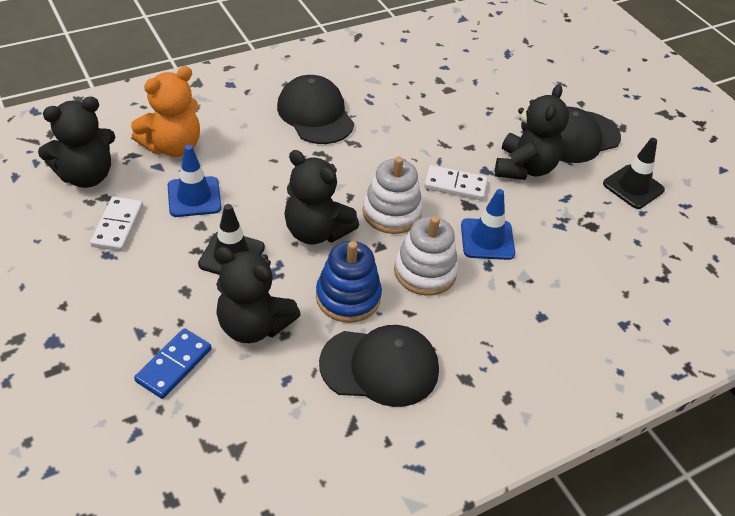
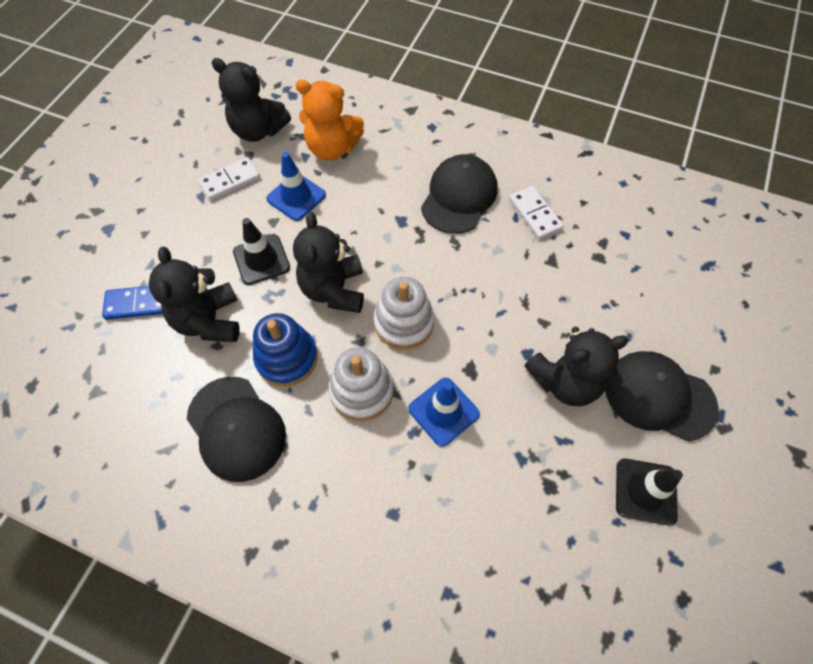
camera: 55 degrees right, 15 degrees up
(455, 185) = (484, 344): white domino -> white domino (535, 214)

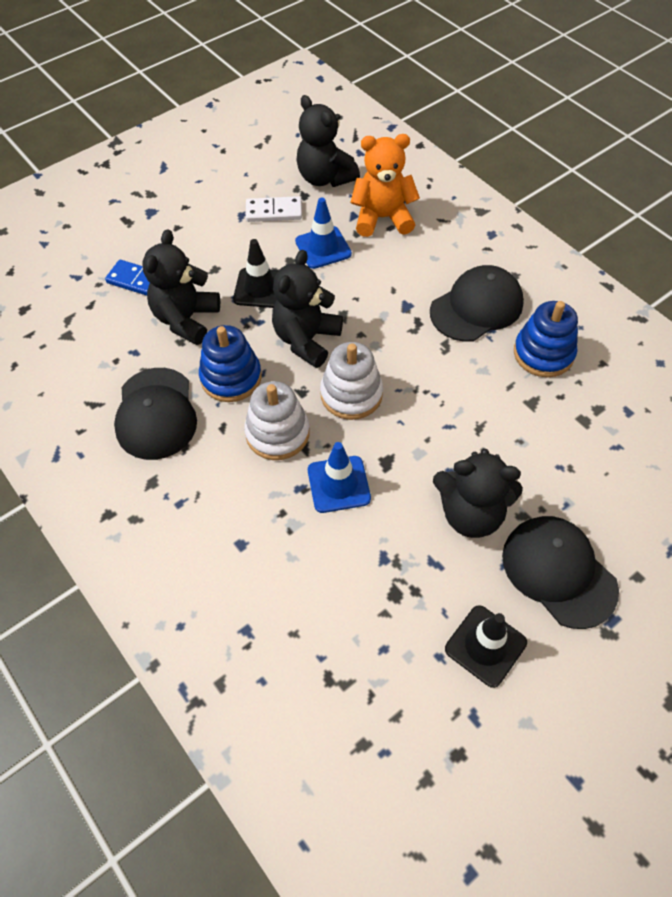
camera: 30 degrees right, 5 degrees down
(332, 148) = (382, 218): orange teddy bear -> orange teddy bear turned 135 degrees clockwise
(535, 214) = (543, 353): white domino -> blue stacking toy

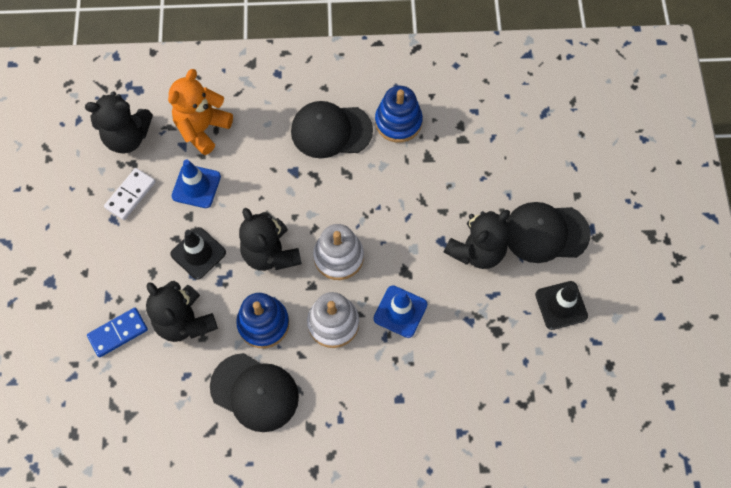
camera: 55 degrees left, 10 degrees up
(476, 307) = (331, 131): black cap -> black cap turned 90 degrees counterclockwise

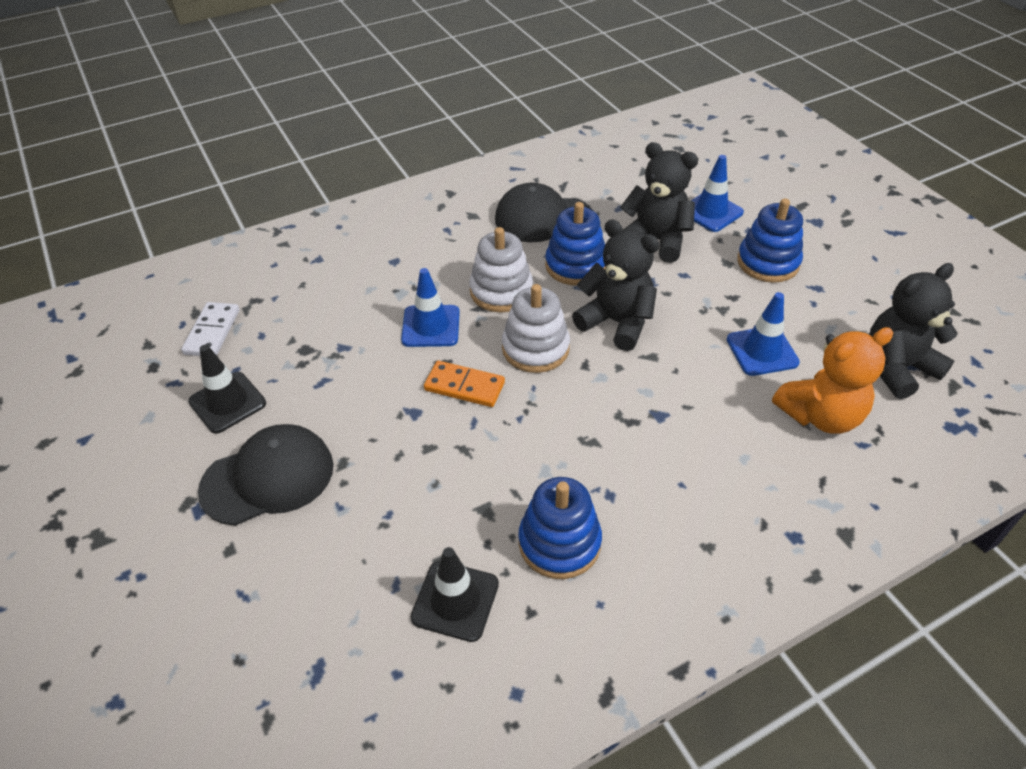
camera: 155 degrees right, 20 degrees down
(118, 333) = (711, 212): blue domino -> blue traffic cone
(124, 258) = (768, 262): none -> blue stacking toy
(130, 195) = (825, 314): white domino -> white domino (212, 332)
(198, 253) = (696, 294): black traffic cone -> black traffic cone (455, 600)
(202, 128) = (820, 415): orange teddy bear -> orange teddy bear turned 60 degrees clockwise
(331, 131) = (649, 486): black cap -> none
(401, 247) = (464, 386): none -> orange domino
(476, 251) = (361, 419): black teddy bear -> none

